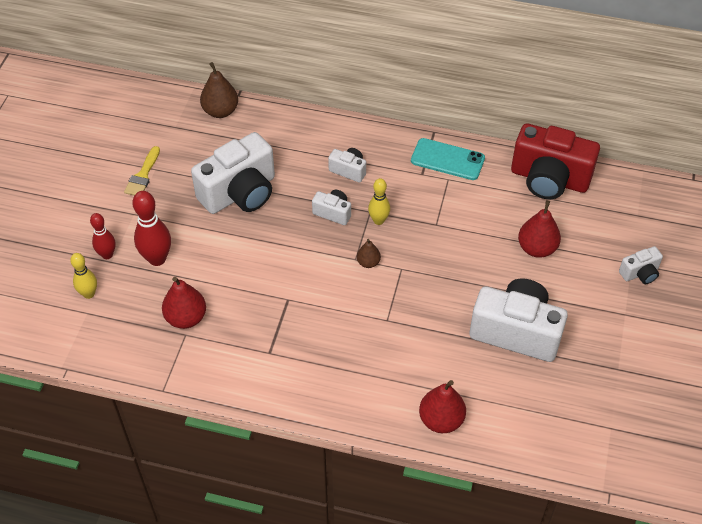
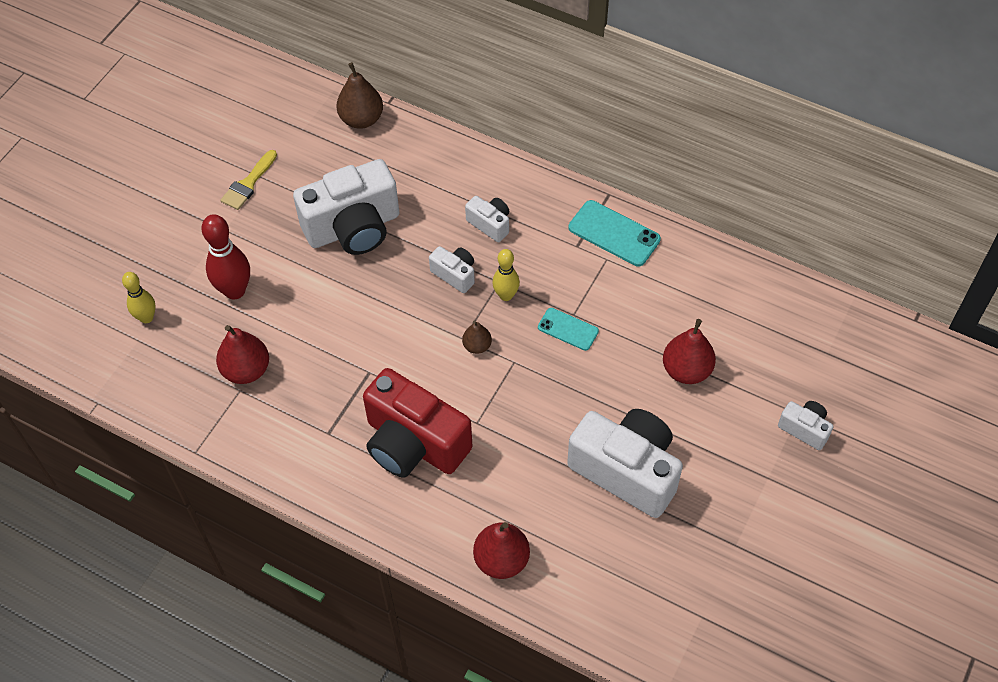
camera: 15 degrees right, 5 degrees up
(107, 255) = (180, 274): red bowling pin -> none
(435, 236) = (568, 329): none -> turquoise phone
(549, 179) = (731, 284): red camera -> red camera (414, 443)
(640, 273) = (804, 429): white camera -> white camera turned 135 degrees counterclockwise

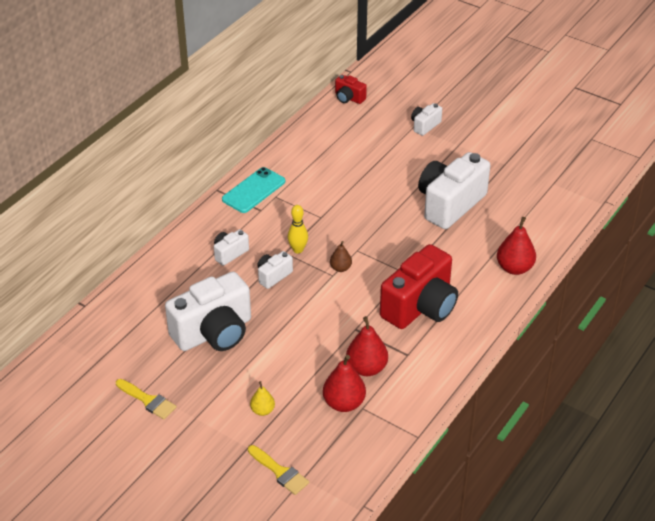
camera: 85 degrees left, 15 degrees down
(146, 317) = (280, 472): yellow bowling pin -> yellow brush
(235, 290) = (262, 410): red bowling pin -> yellow pear
(353, 228) = (214, 332): white camera -> white camera turned 75 degrees clockwise
(361, 119) = (98, 323): brown pear -> none
(568, 329) = (333, 221): turquoise phone -> none
(686, 370) = (375, 169): red pear -> red pear (366, 368)
(846, 323) = (349, 98): none -> red camera

